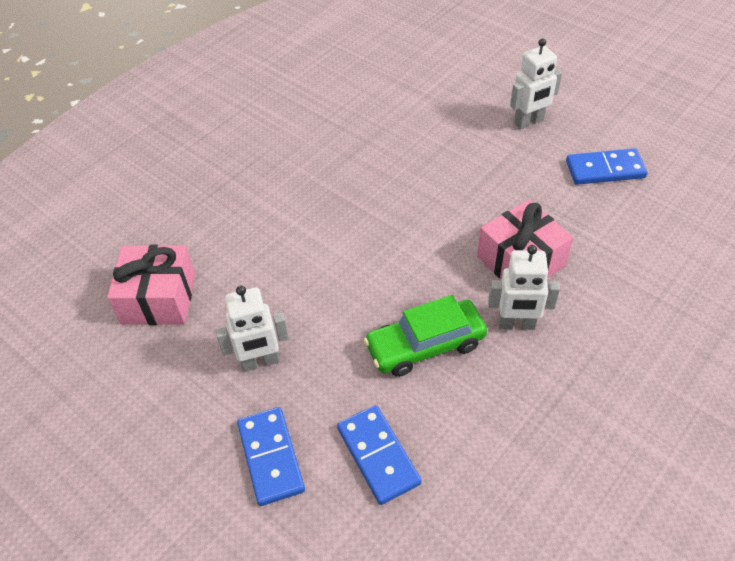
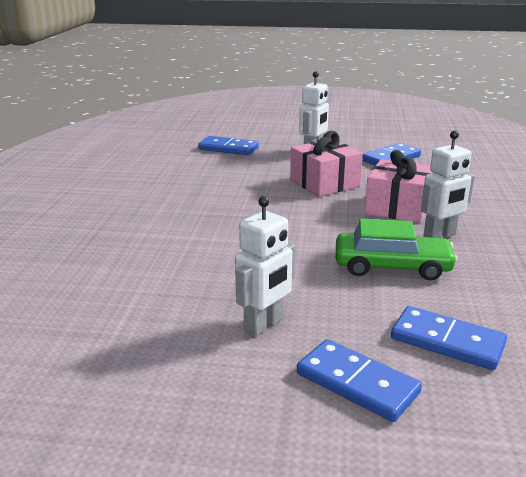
camera: 35 degrees left, 25 degrees down
(159, 298) = (104, 320): pink gift -> pink gift (324, 183)
(425, 345) = (392, 267): green car -> green car turned 120 degrees counterclockwise
(443, 84) = (228, 148): none -> blue domino

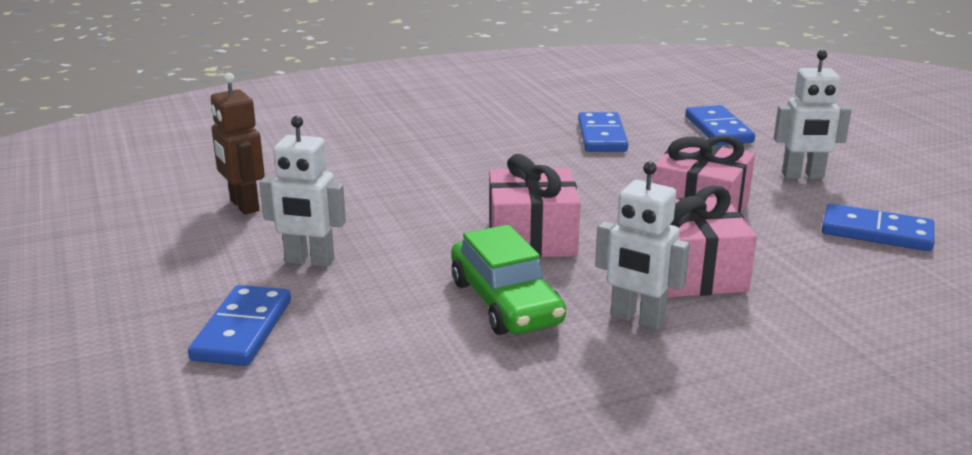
camera: 60 degrees right, 0 degrees up
(118, 334) = (244, 205): none -> brown robot
(312, 235) = (531, 238): none -> pink gift
(447, 341) = (359, 367): blue domino -> blue domino (601, 136)

